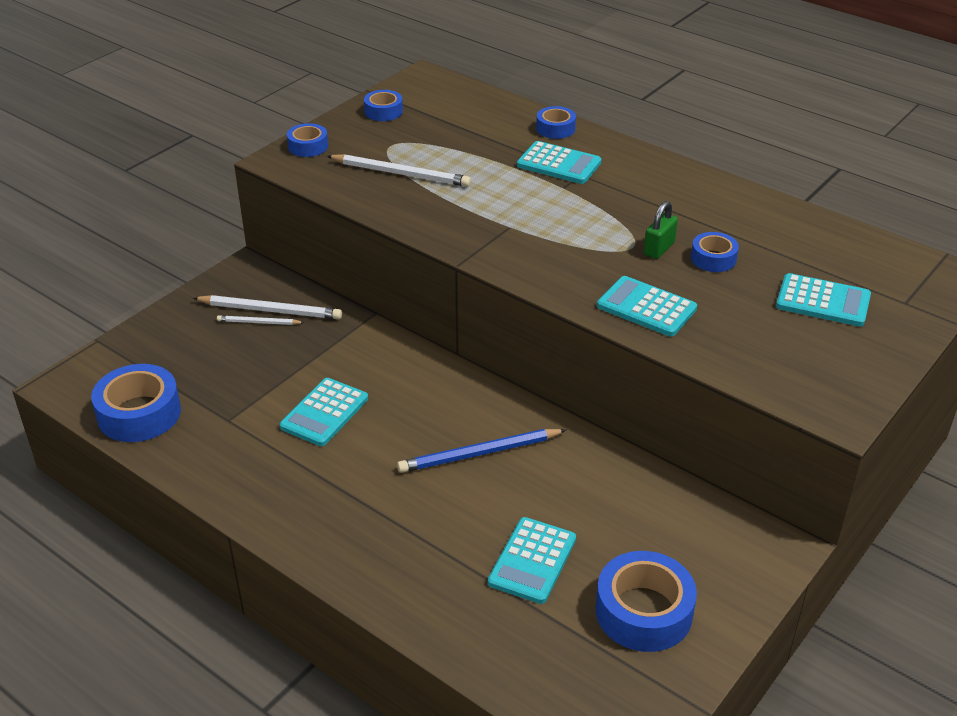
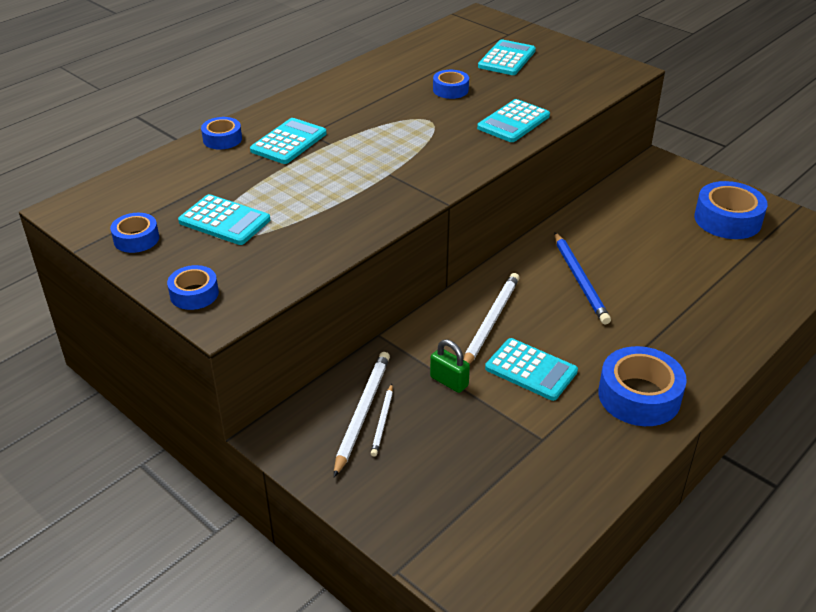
camera: 85 degrees left, 0 degrees up
(139, 413) = (534, 514): blue tape -> blue tape (639, 396)
(401, 173) = (277, 230): white pencil -> white pencil (490, 322)
(532, 561) = (692, 262): turquoise calculator -> turquoise calculator (224, 221)
(659, 249) = (434, 109): green padlock -> green padlock (449, 381)

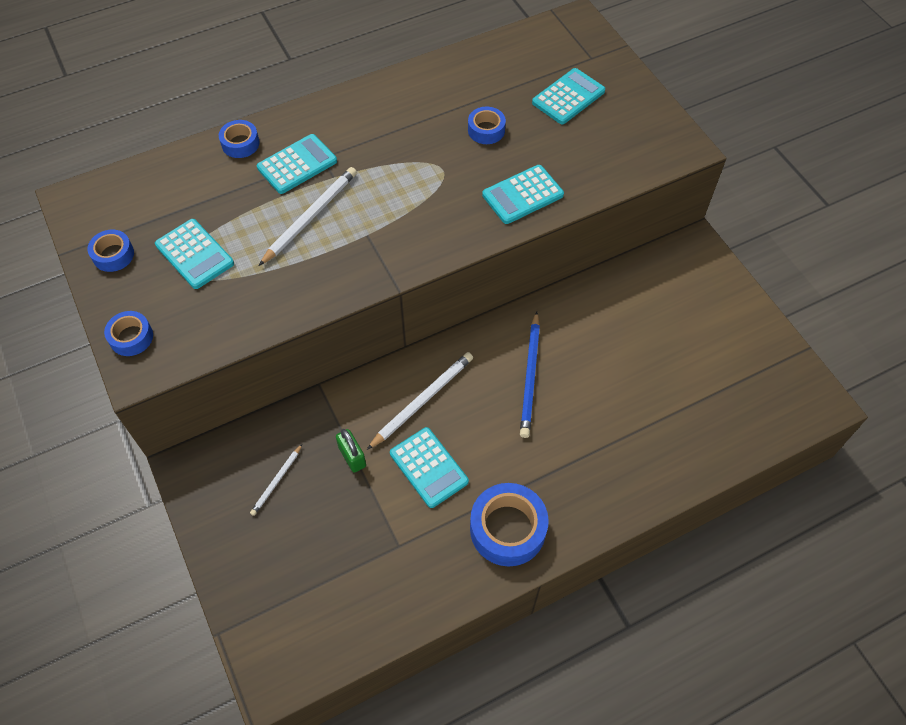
camera: 20 degrees right, 20 degrees up
(362, 413) = (264, 466): white pencil -> white pencil (310, 217)
(727, 219) = (720, 343): blue tape -> none

